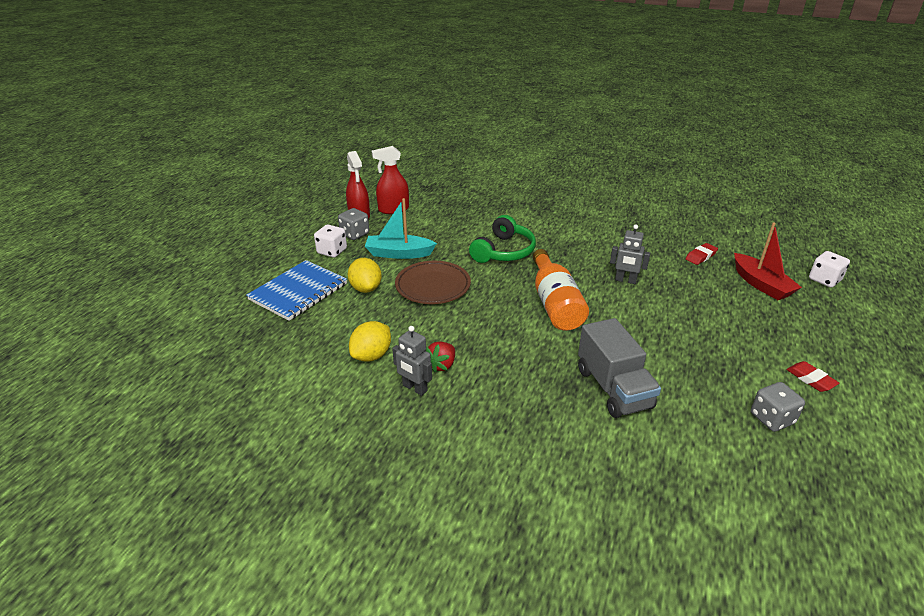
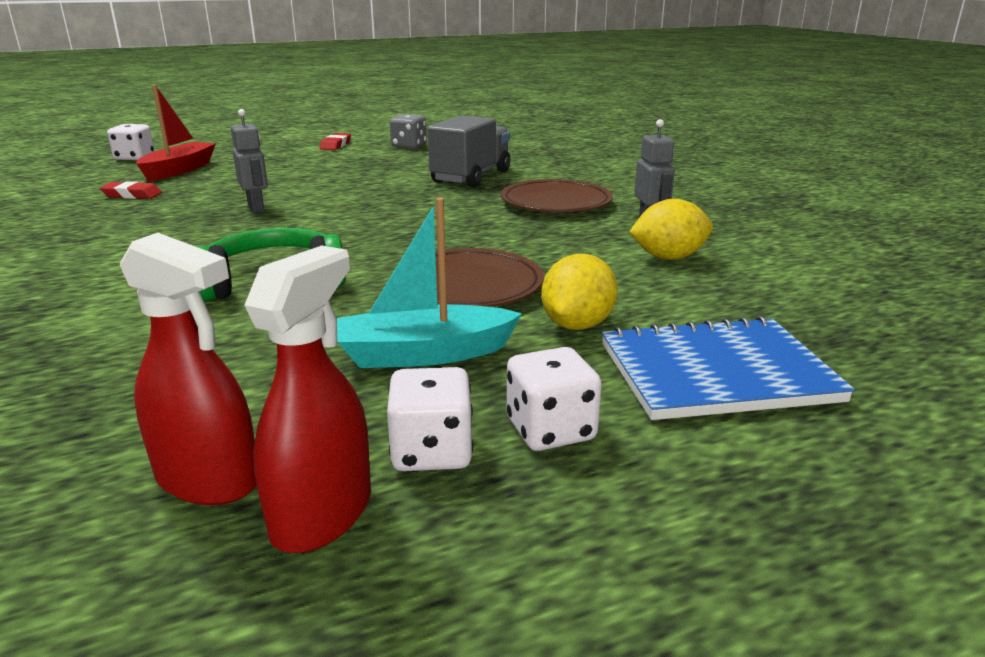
camera: 135 degrees left, 10 degrees down
(354, 234) = (432, 452): grey dice -> white dice
(399, 253) = (424, 354): turquoise boat -> turquoise boat turned 120 degrees clockwise
(442, 365) = (594, 227): red strawberry -> none
(502, 383) = (556, 203): none -> brown plate
(555, 303) = (374, 220): orange bottle -> none

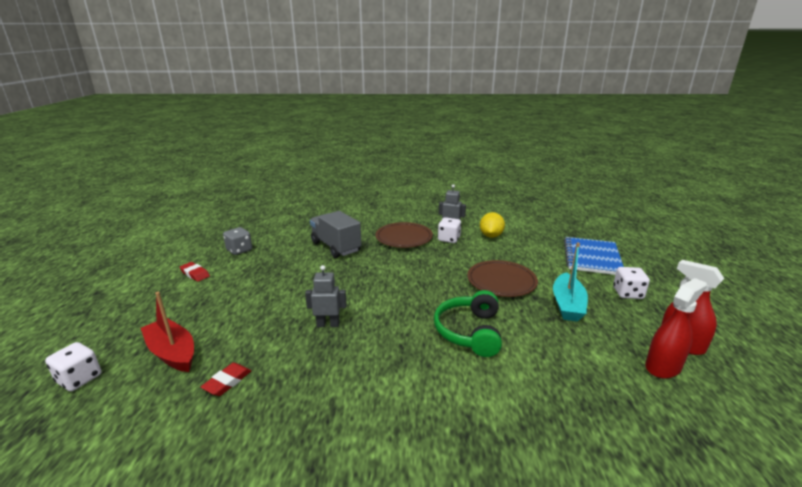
camera: 65 degrees left, 0 degrees up
(432, 452) = (642, 317): white dice -> white dice (449, 239)
(577, 325) = (549, 269): yellow lemon -> none

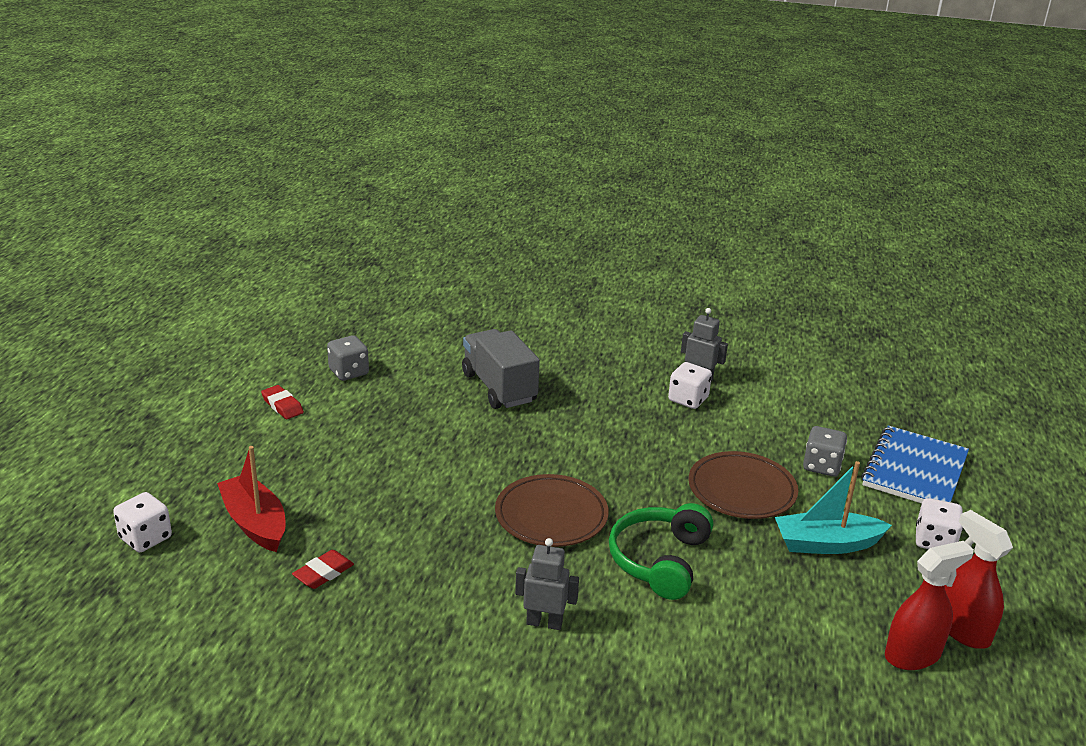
camera: 10 degrees right, 5 degrees up
(328, 324) = (463, 517): grey robot -> grey robot (544, 623)
(404, 238) = (613, 386): brown plate -> brown plate (551, 516)
(491, 236) = (762, 403): yellow lemon -> none
(540, 262) = (821, 466): none -> grey dice
(567, 305) = (826, 544): turquoise boat -> turquoise boat turned 60 degrees clockwise

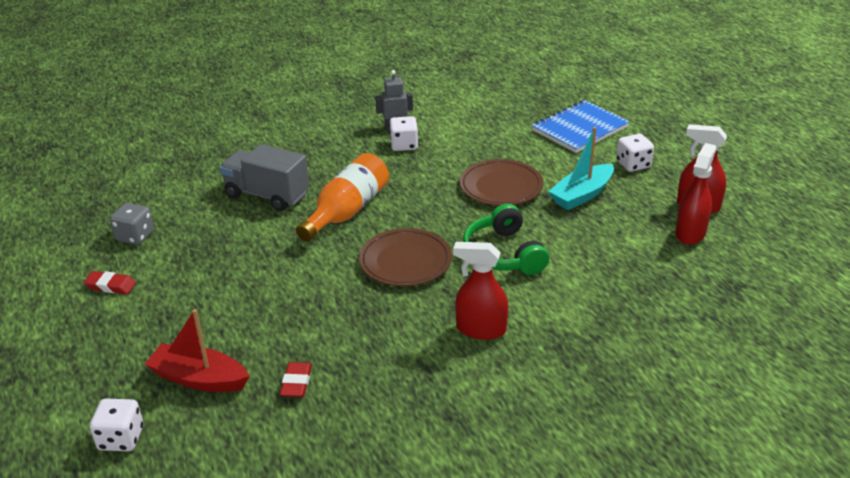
camera: 35 degrees left, 5 degrees up
(544, 623) = (480, 329): grey robot -> red spray bottle
(553, 438) = (347, 211): none -> orange bottle
(821, 466) = (528, 150): grey dice -> none
(914, 470) = (580, 129): blue notebook -> blue notebook turned 60 degrees clockwise

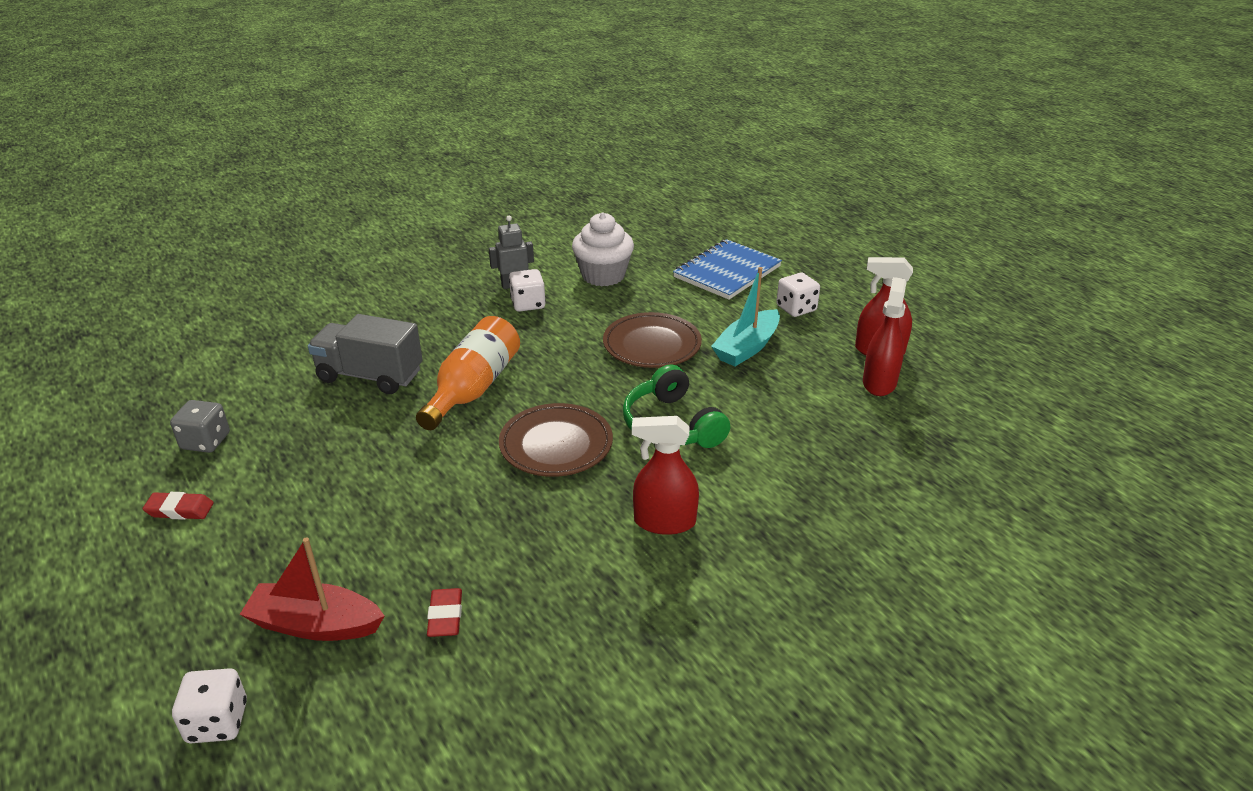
camera: 10 degrees left, 0 degrees up
(472, 125) = (603, 275): none -> white cupcake

